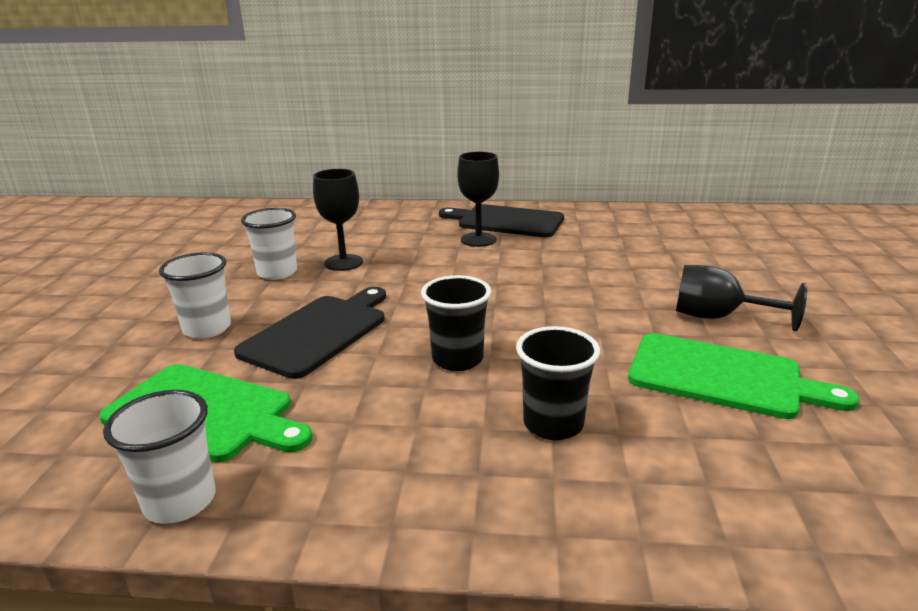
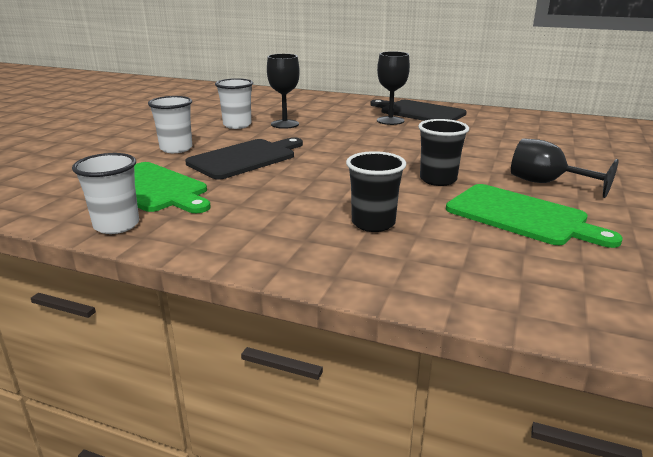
camera: 15 degrees right, 0 degrees up
(457, 359) = (330, 183): black cup -> black cup (438, 180)

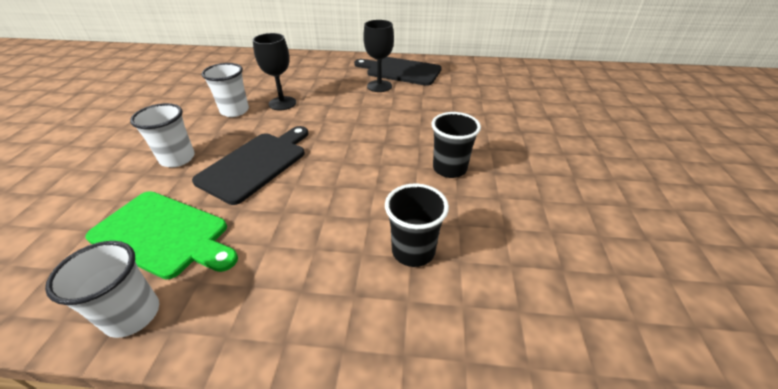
camera: 15 degrees left, 15 degrees up
(521, 216) = (539, 212): green cutting board -> none
(546, 183) = (541, 158): black goblet -> none

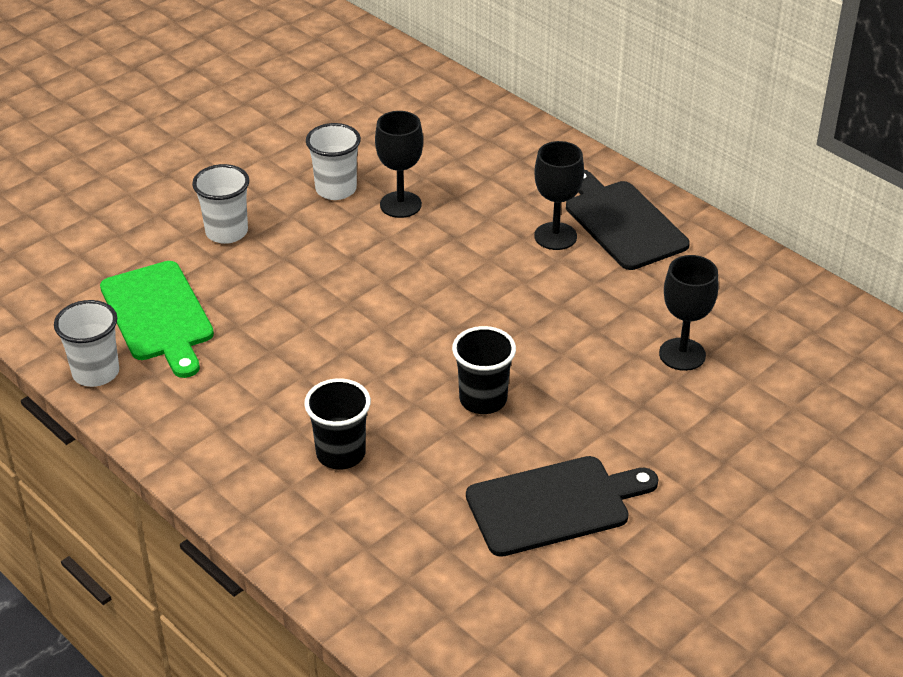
camera: 40 degrees right, 0 degrees up
(256, 164) = (293, 281): black cutting board -> black cutting board (554, 505)
(501, 104) = (682, 354): none -> black goblet

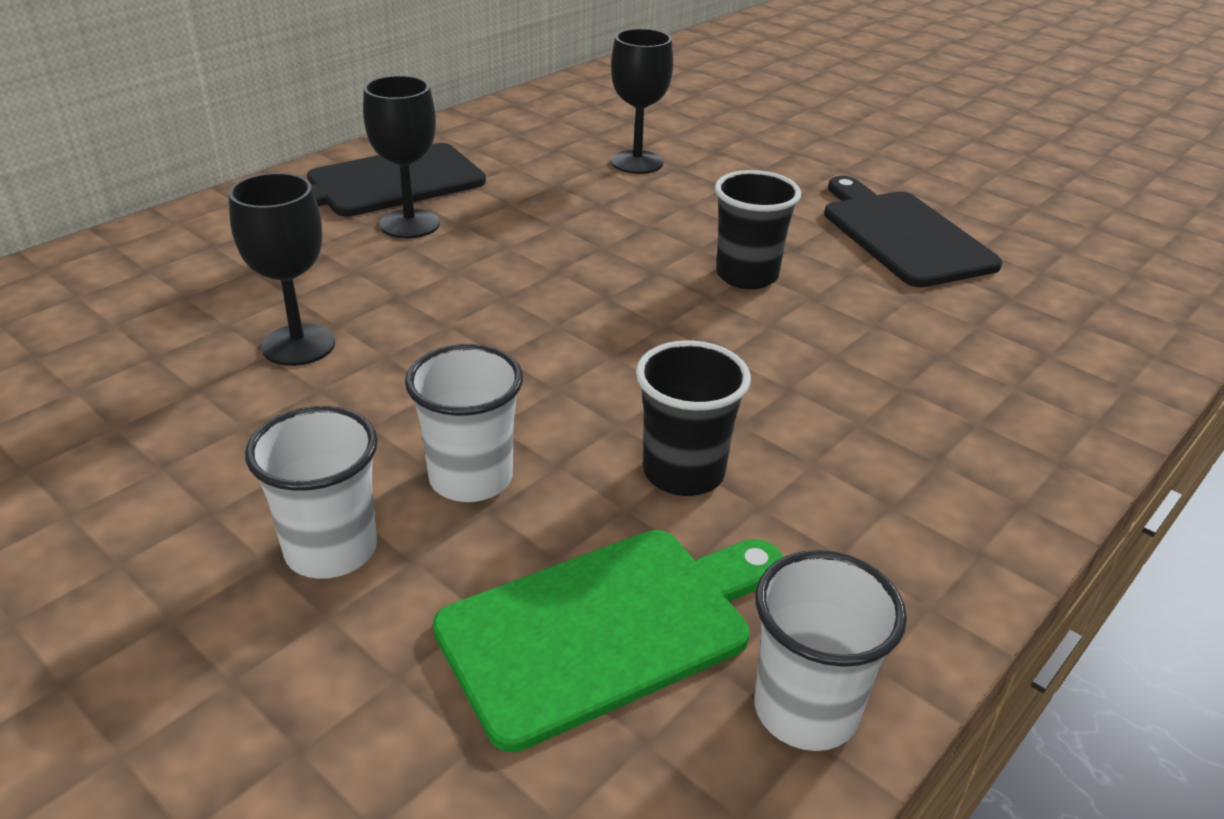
camera: 95 degrees left, 5 degrees down
(336, 189) = (228, 414): white cup -> white cup (471, 478)
(341, 454) = (893, 381): black cup -> black cup (683, 473)

